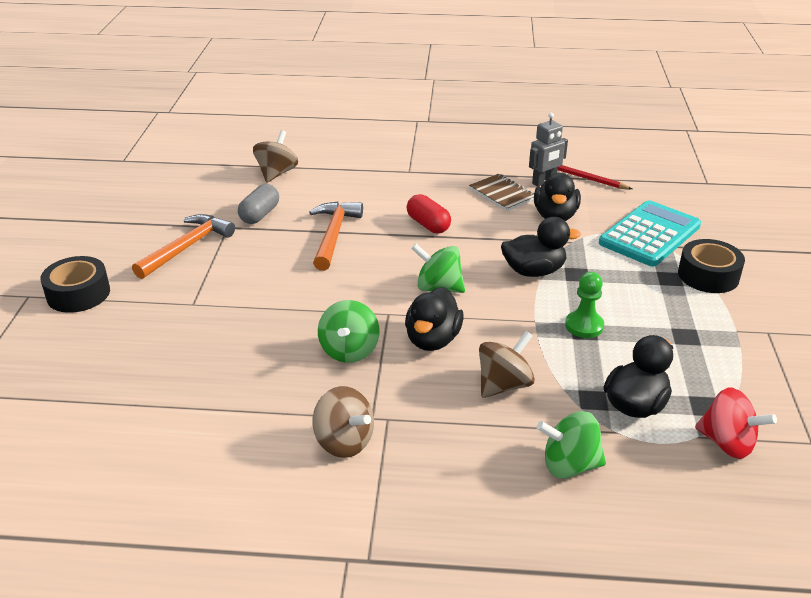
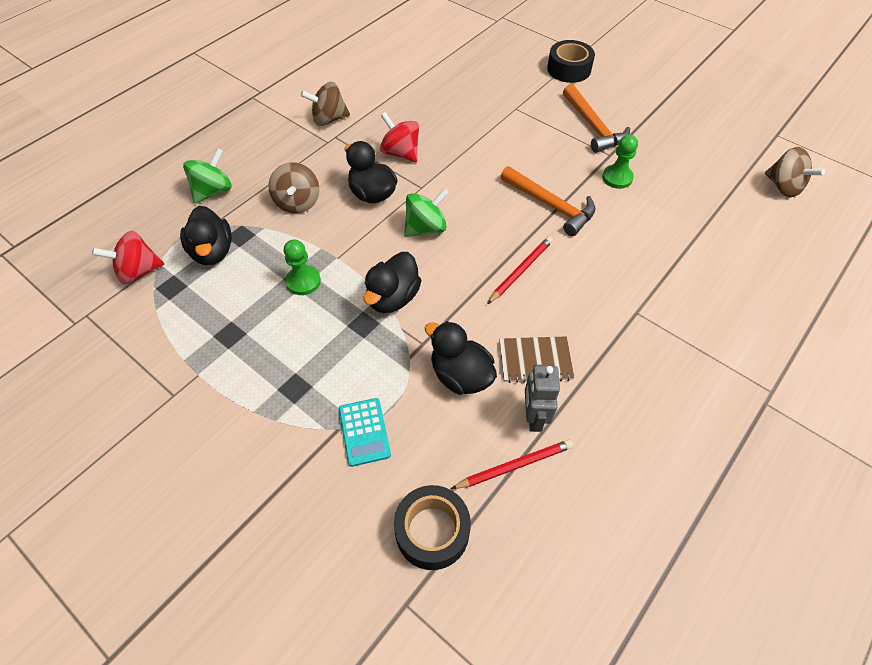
camera: 125 degrees right, 20 degrees up
(260, 215) = (617, 178): grey capsule -> green pawn
(276, 173) = (692, 215): brown spinning top -> brown spinning top (783, 187)
(349, 351) = (400, 153): green spinning top -> red spinning top
(428, 225) = (521, 271): red capsule -> red pencil
(649, 235) = (364, 432): turquoise calculator -> turquoise calculator, size x0.55
(708, 275) = (268, 422): black tape -> black tape (432, 531)

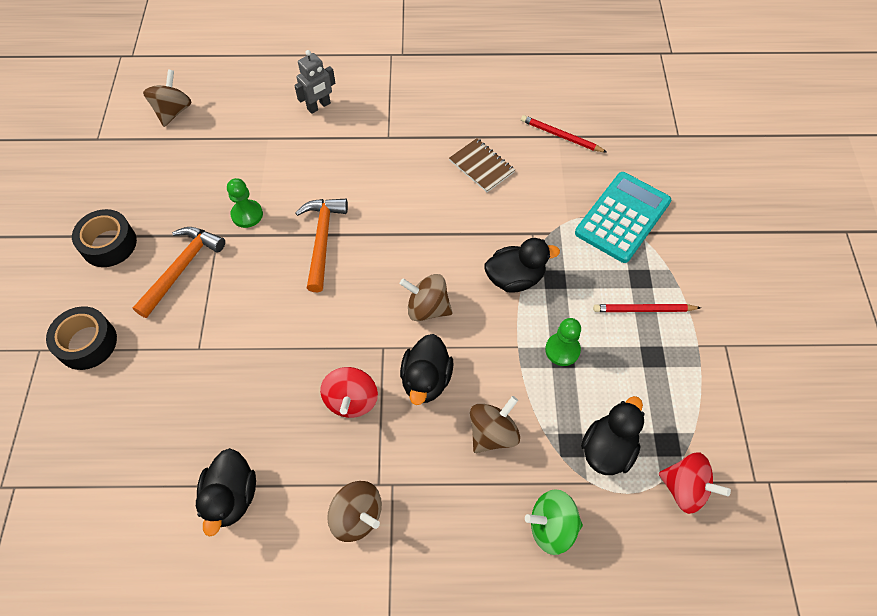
camera: 130 degrees left, 5 degrees up
(364, 432) = (622, 217): turquoise calculator -> turquoise calculator, size x1.82
(426, 228) = (427, 308): green spinning top -> brown spinning top
(432, 531) = (635, 148): black tape -> black tape (109, 244)
(460, 375) = (533, 196): black duck -> black duck (231, 497)
(521, 271) = (412, 218): red pencil -> red pencil (644, 309)
(534, 417) = (521, 145): grey robot -> grey robot (319, 106)

